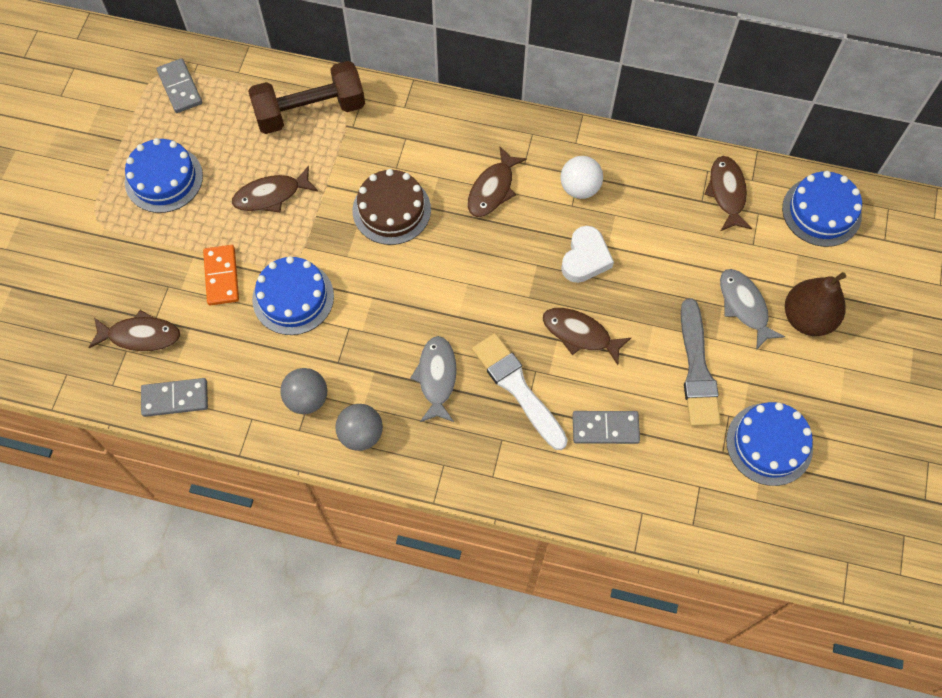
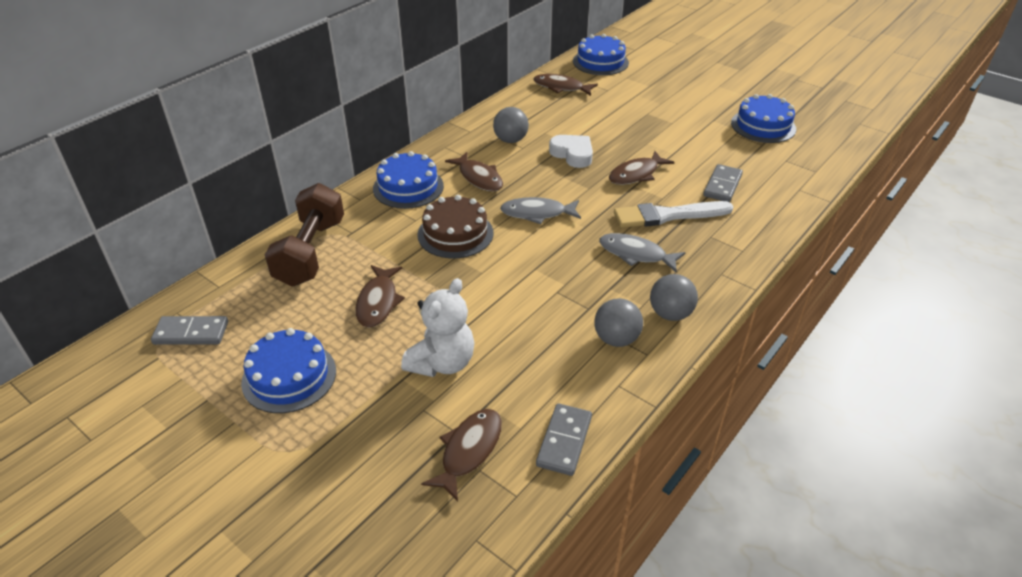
camera: 65 degrees left, 25 degrees down
(222, 276) = (442, 363): orange domino -> white teddy bear
(293, 297) = (501, 318): blue cake -> blue cake (408, 187)
(579, 188) = (510, 140): white ball -> grey ball
(697, 369) = (692, 136): grey brush -> none
(744, 306) = (653, 106): grey fish -> grey fish (537, 213)
(807, 318) = (675, 87): brown pear -> none

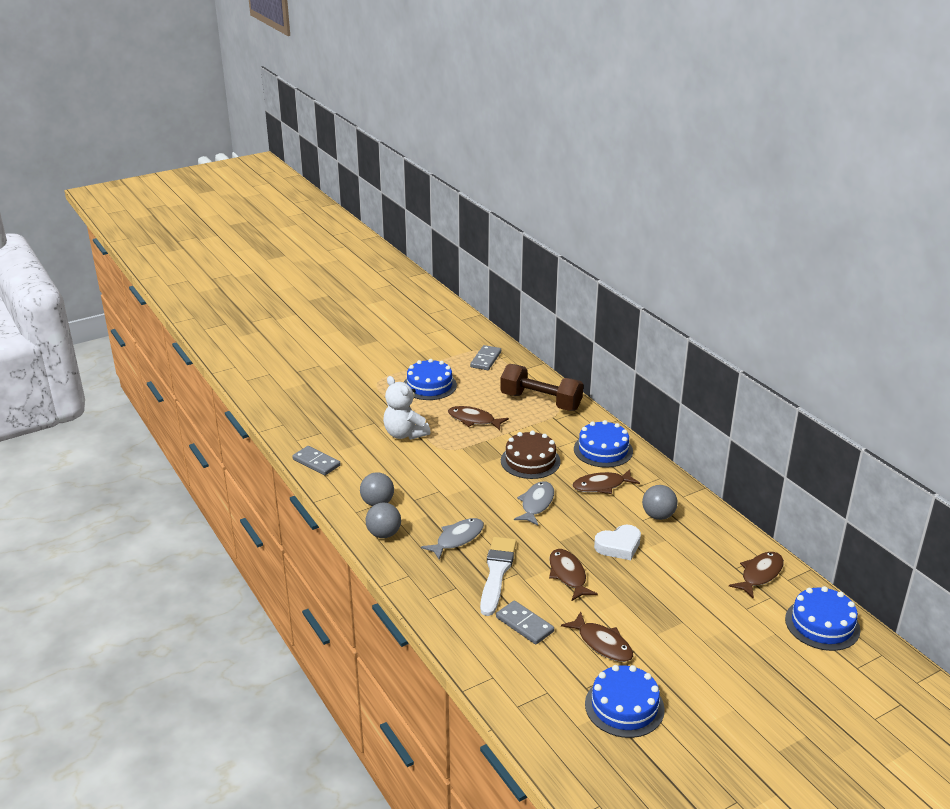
camera: 110 degrees right, 10 degrees down
(469, 451) = (335, 431): brown fish -> brown fish (602, 643)

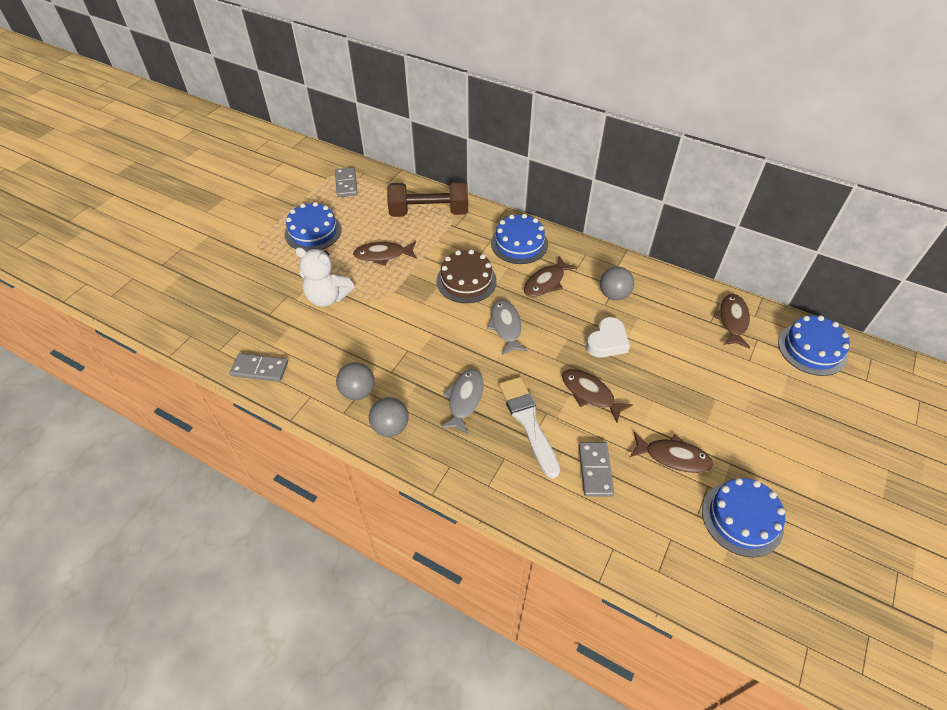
camera: 30 degrees left, 20 degrees up
(524, 624) = (595, 470): grey domino -> grey domino turned 75 degrees clockwise

